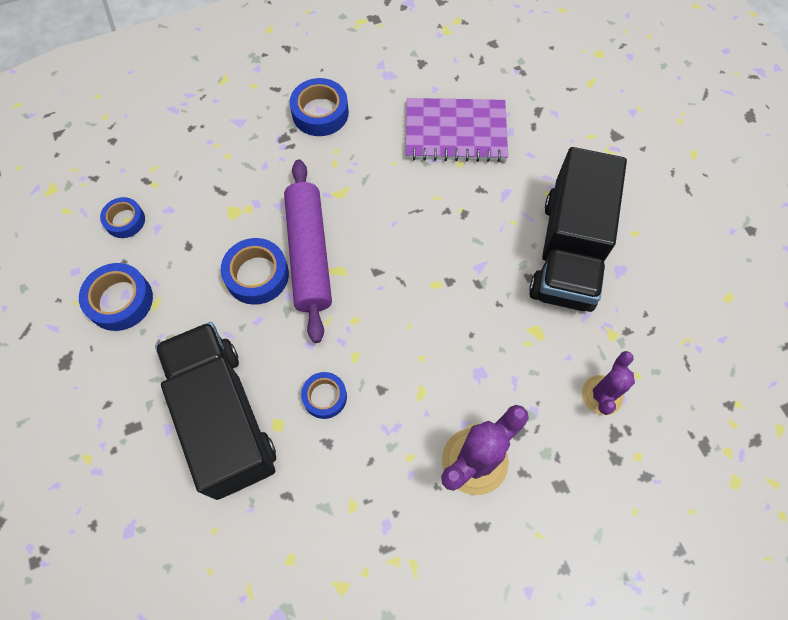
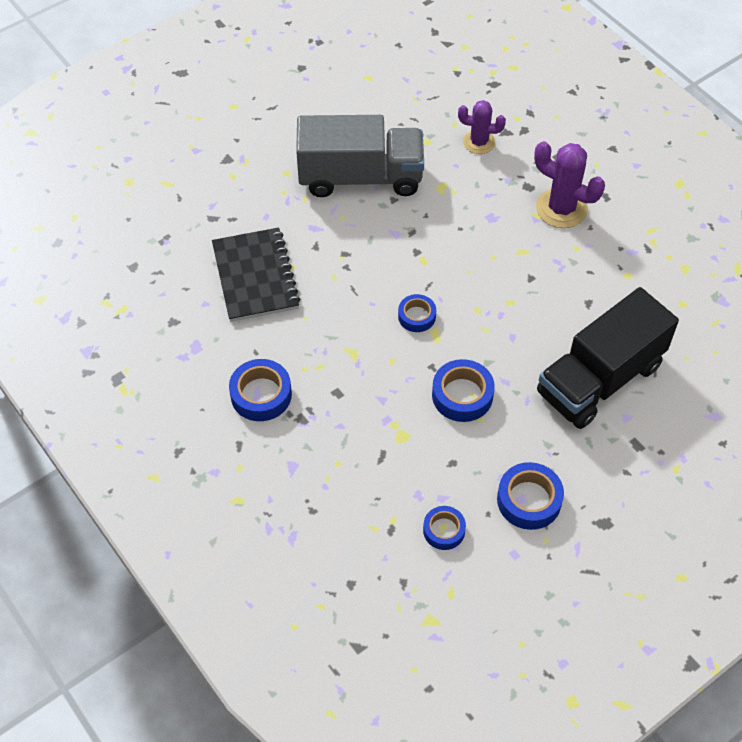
camera: 105 degrees left, 10 degrees down
(309, 254) = (427, 360): purple rolling pin -> none
(325, 397) = (552, 314): blue tape -> blue tape (416, 316)
(455, 132) = (255, 276): purple notebook -> black notebook
(568, 252) = (360, 177): black truck -> grey truck

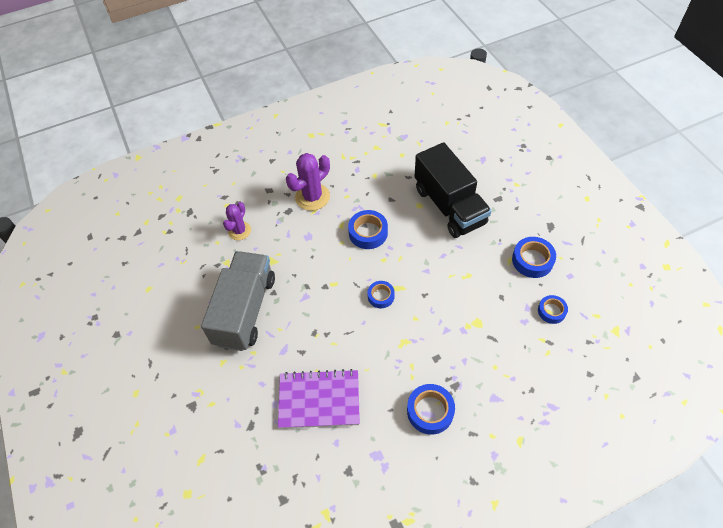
camera: 75 degrees left, 0 degrees up
(255, 276) = (319, 400): black notebook -> purple notebook
(462, 395) = (450, 281): blue tape -> blue tape (368, 233)

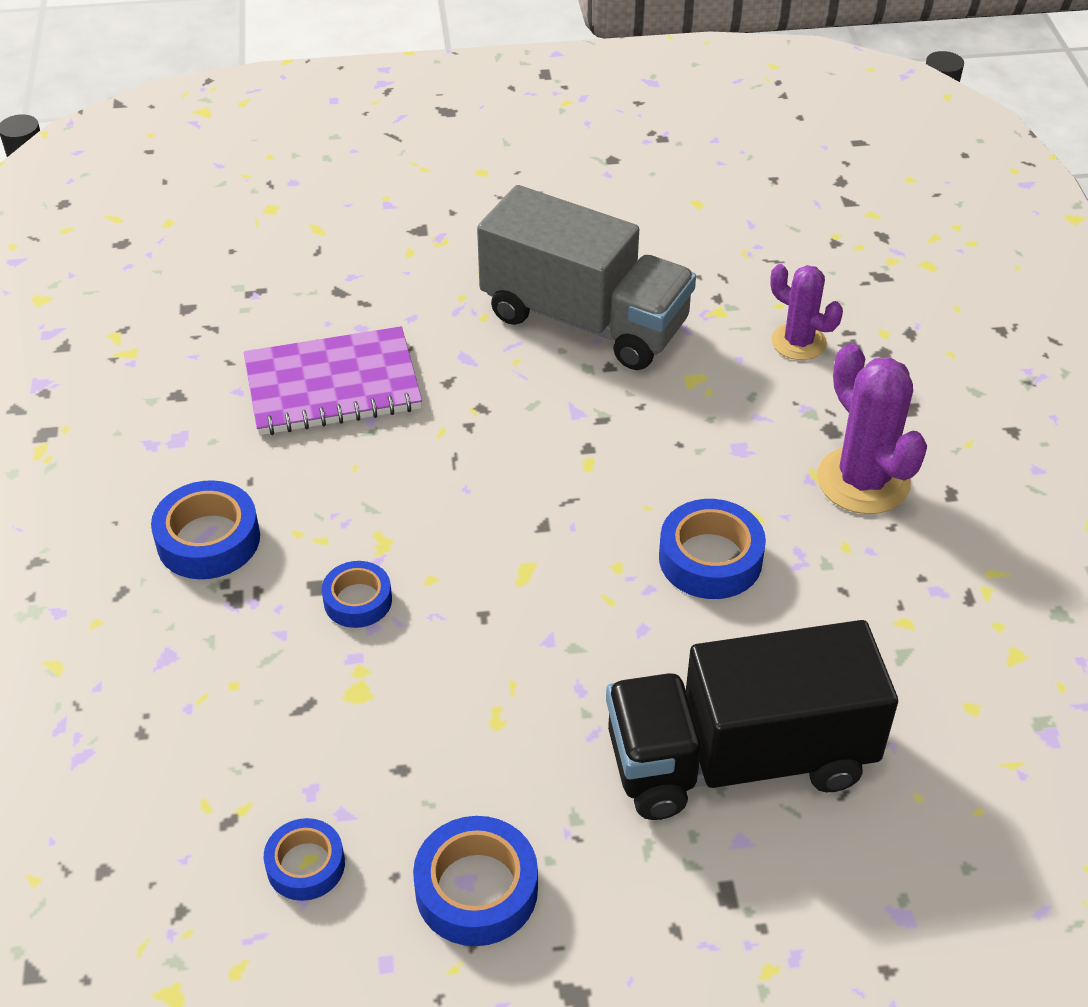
camera: 105 degrees right, 10 degrees down
(319, 400) = (332, 385): purple notebook -> purple notebook turned 60 degrees clockwise
(381, 296) = (517, 535): blue tape -> blue tape (358, 600)

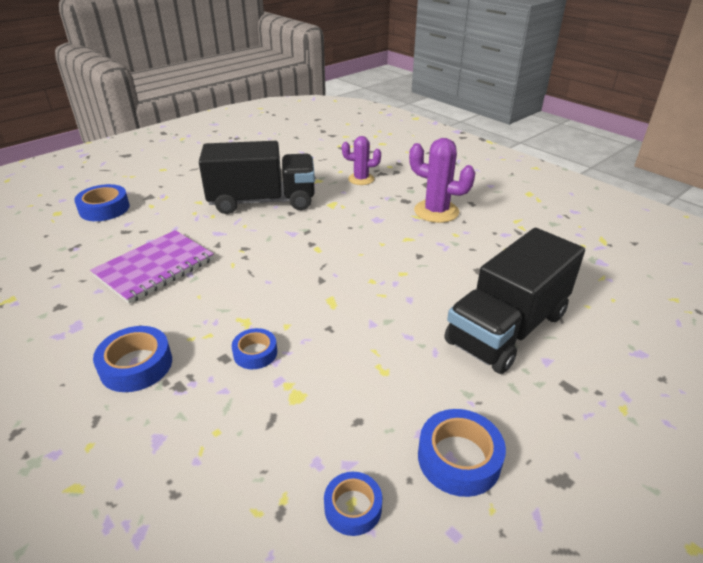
camera: 35 degrees left, 10 degrees down
(584, 320) = (262, 201): grey truck -> black truck
(710, 559) = (408, 260): blue tape -> blue tape (104, 209)

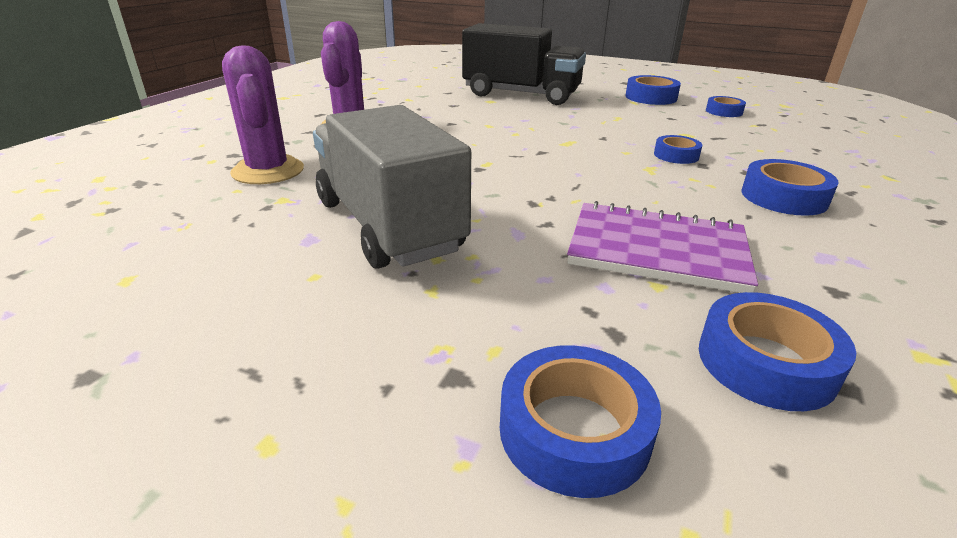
camera: 115 degrees left, 5 degrees down
(68, 256) = (766, 362): none -> blue tape
(262, 201) = (388, 225): black truck -> grey truck
(361, 179) = (268, 171): purple cactus -> purple cactus, size x1.55

